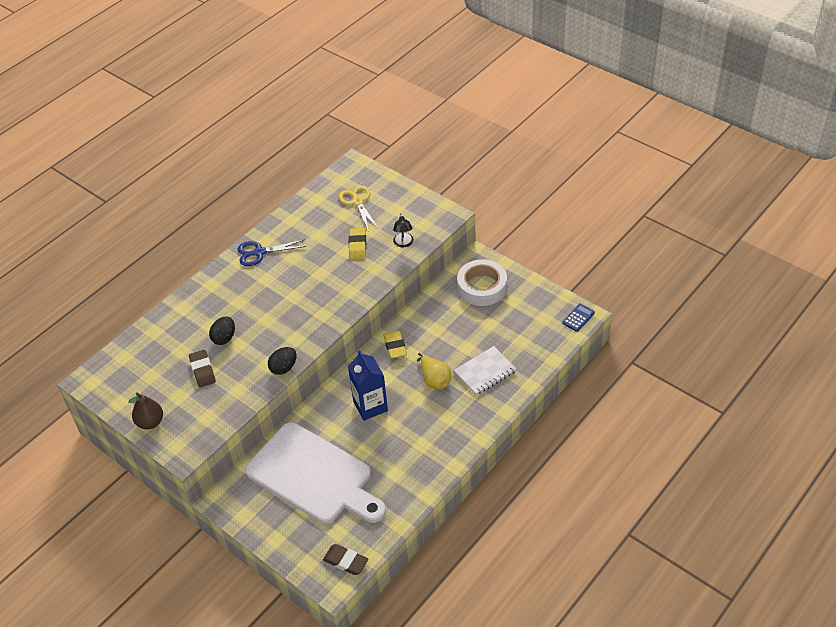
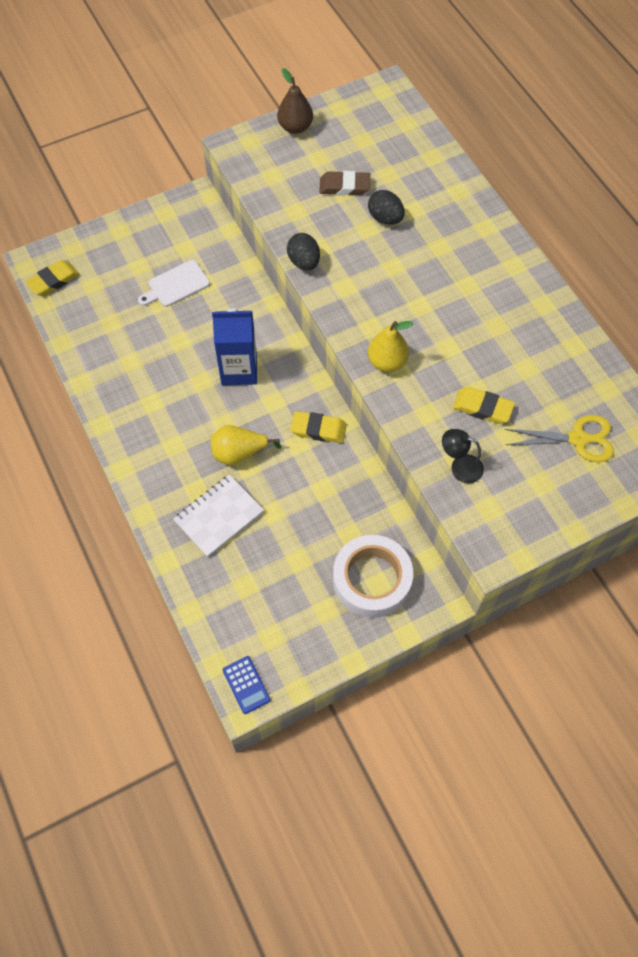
camera: 110 degrees right, 15 degrees up
(259, 253) = (522, 291): blue scissors -> none
(313, 475) = (176, 285): white cutting board -> white cutting board, size x0.40
(345, 561) = (53, 281): brown eraser -> yellow eraser
(346, 298) = (387, 362): none -> yellow pear
(485, 372) = (219, 516): white notebook -> white notebook turned 60 degrees clockwise

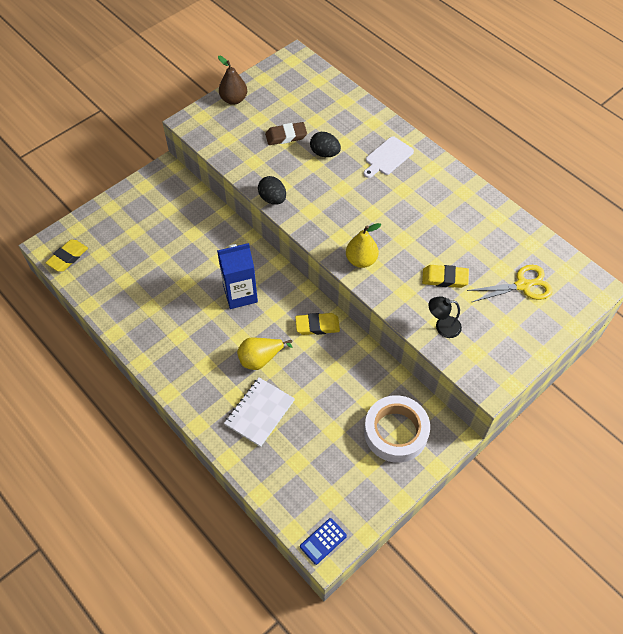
camera: 15 degrees left, 5 degrees down
(176, 285) = (170, 239): white cutting board -> white cutting board (388, 157)
(246, 685) = (323, 541): blue calculator -> blue calculator turned 90 degrees clockwise

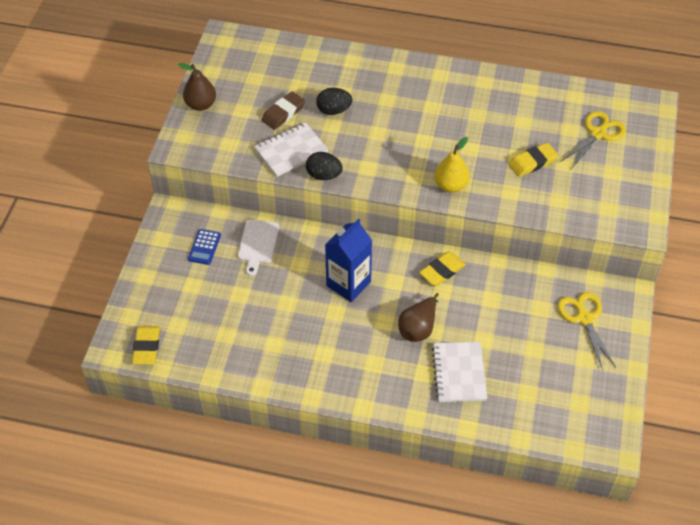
camera: 35 degrees left, 5 degrees down
(260, 359) = (418, 328): yellow pear -> brown pear
(266, 167) = (291, 151): none -> white notebook
(323, 541) = (604, 441): blue calculator -> blue calculator (204, 247)
(388, 157) = (393, 85): white cutting board -> white cutting board (258, 244)
(395, 432) = (584, 318): white tape -> yellow scissors
(442, 327) = (565, 202): black lamp -> none

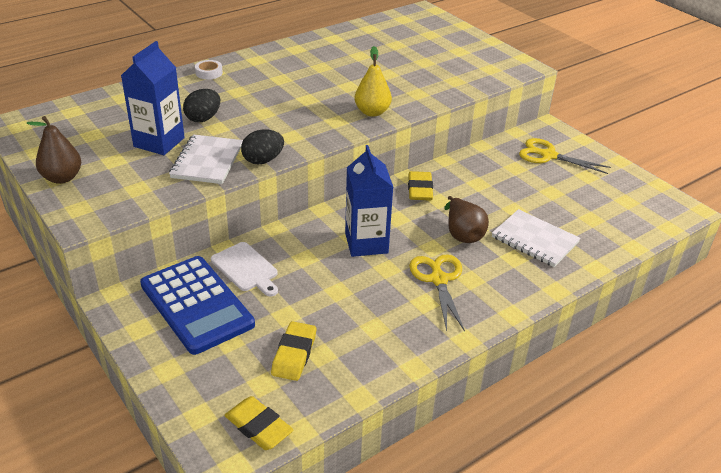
camera: 50 degrees left, 15 degrees down
(204, 247) = (197, 304): blue calculator -> blue calculator, size x2.28
(283, 113) = (159, 142): brown eraser -> blue carton
(390, 67) = (209, 73): none -> white tape
(532, 162) = (403, 71): yellow eraser -> yellow eraser (294, 354)
(597, 134) = (416, 38): yellow scissors -> yellow scissors (438, 279)

